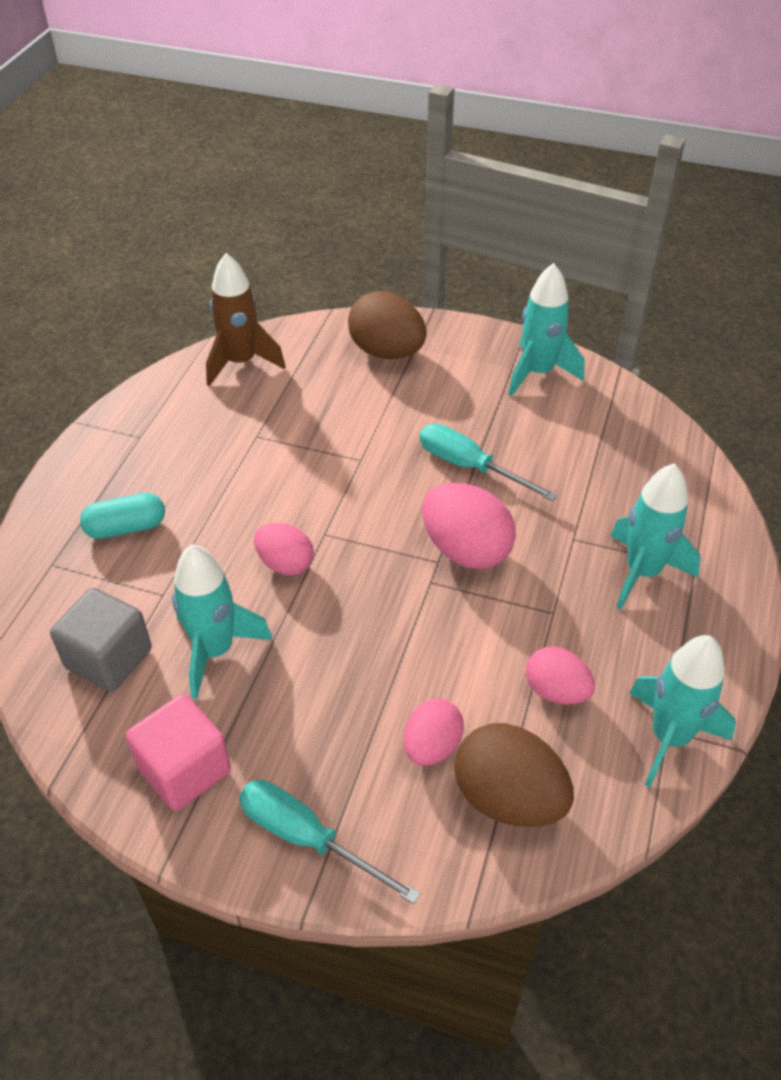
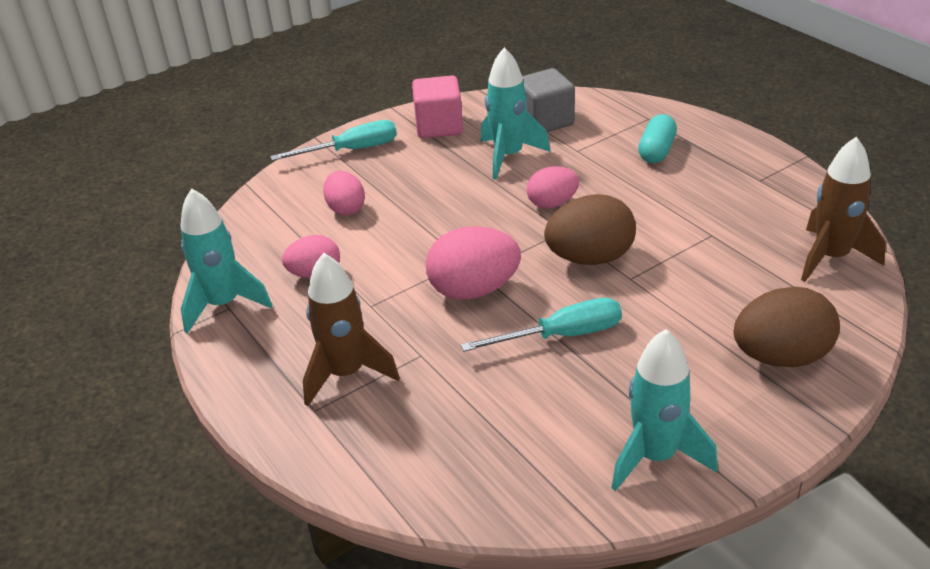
camera: 130 degrees right, 10 degrees down
(508, 798) = (280, 222): brown egg -> brown egg (590, 258)
(642, 572) = (346, 374): turquoise rocket -> brown rocket

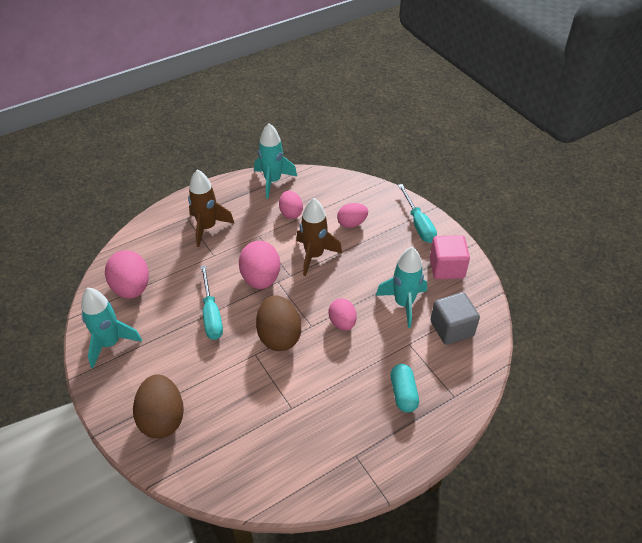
camera: 90 degrees right, 10 degrees up
(515, 455) = (131, 288): none -> pink egg
(656, 151) = (403, 393): turquoise capsule -> turquoise capsule turned 60 degrees clockwise
(831, 257) = (250, 476): brown rocket -> brown rocket (314, 256)

